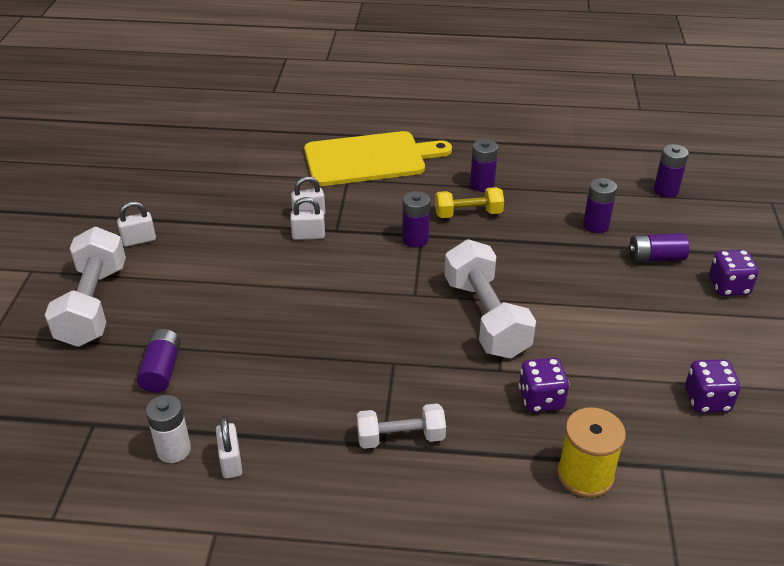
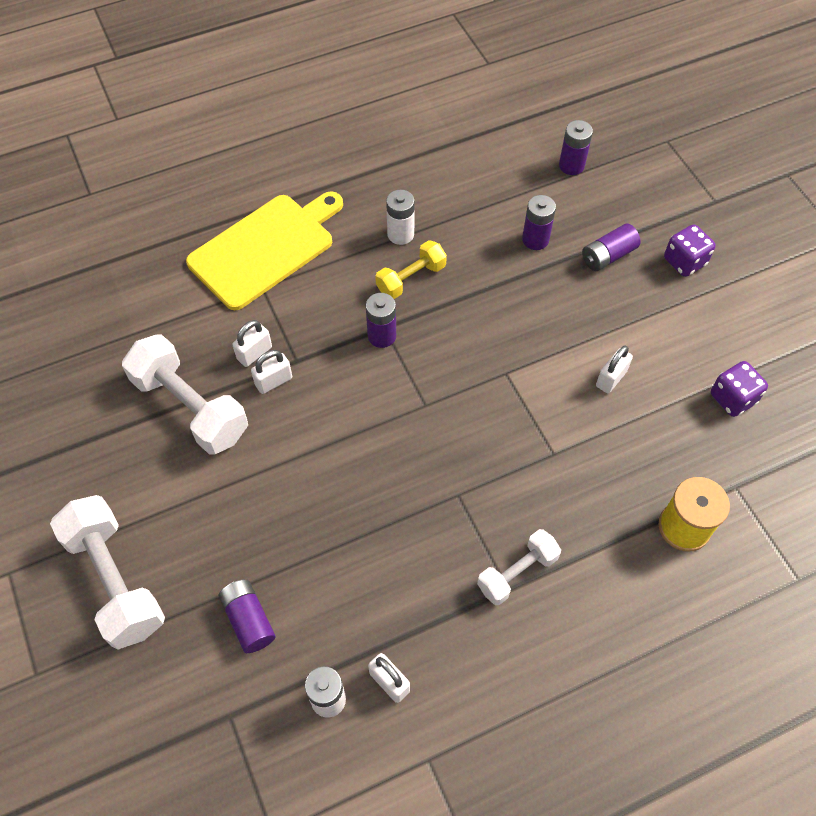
camera: 30 degrees left, 20 degrees up
(139, 240) = (98, 474): white padlock -> white padlock (611, 378)
(482, 185) = (400, 234): purple battery -> white battery
(486, 317) = (505, 400): white dumbbell -> white dumbbell (190, 407)
(541, 399) = (605, 467): purple dice -> none

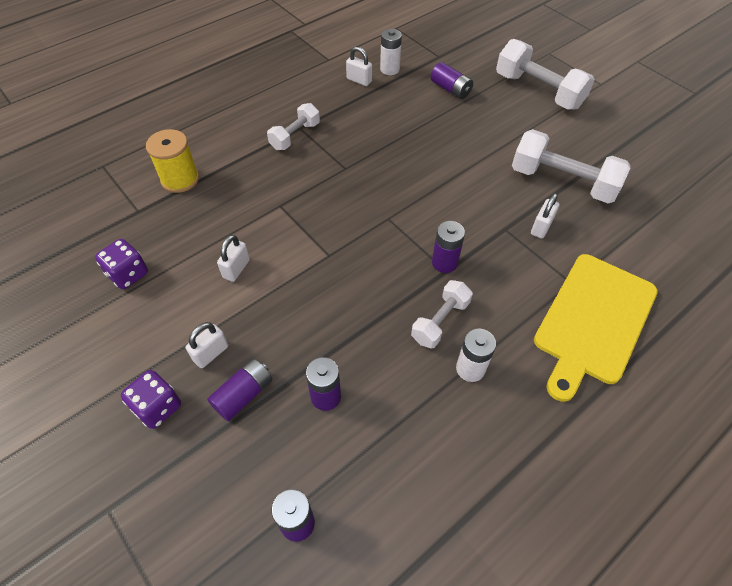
camera: 165 degrees right, 5 degrees down
(273, 381) = (513, 210): white padlock -> white padlock (211, 353)
(411, 279) = (440, 321): yellow dumbbell -> white dumbbell

